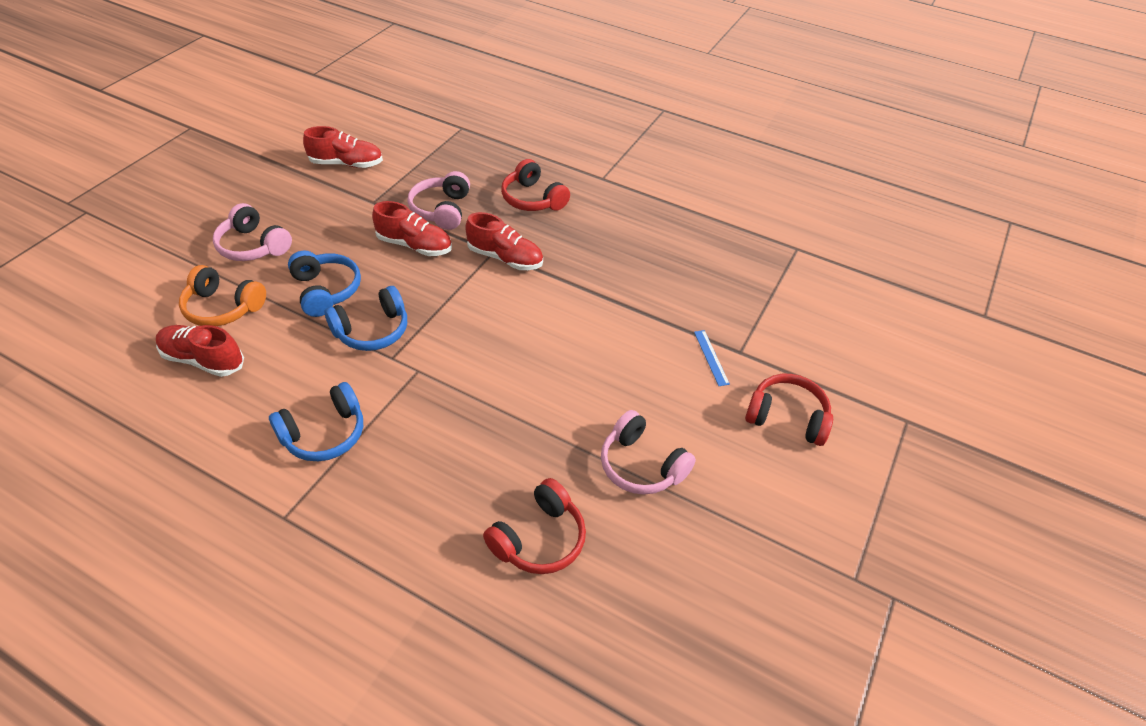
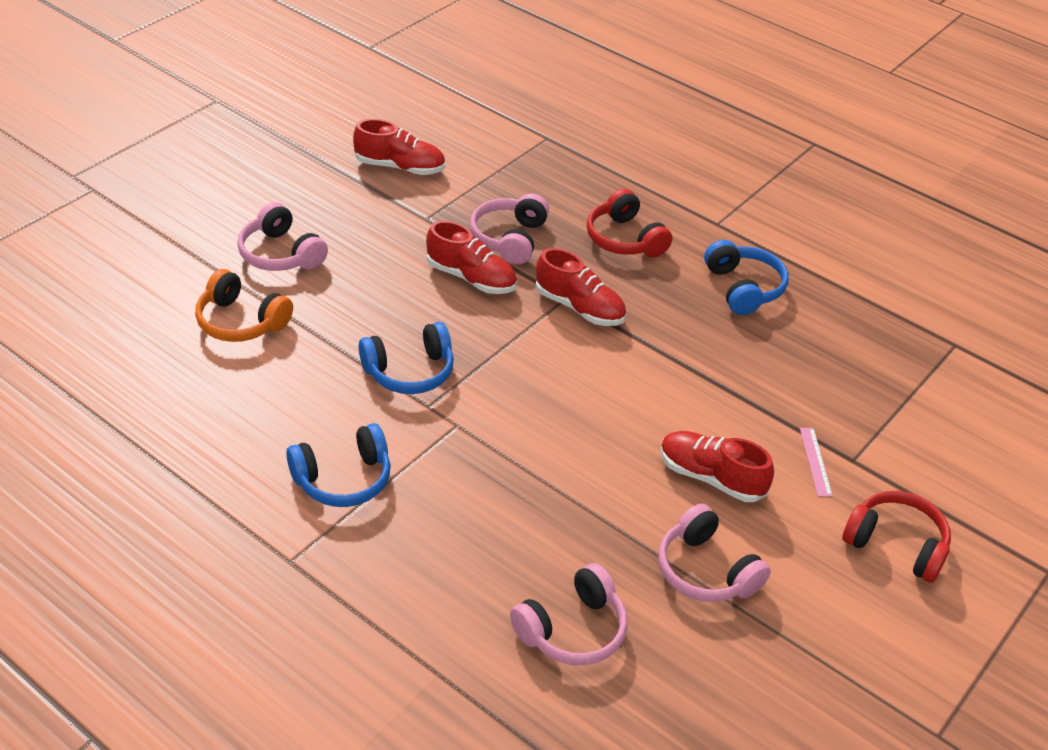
camera: 10 degrees right, 5 degrees down
(203, 360) = (215, 377): red shoe -> red shoe (711, 477)
(326, 290) = (360, 318): blue headphones -> blue headphones (743, 288)
(539, 538) = (572, 630): red headphones -> pink headphones
(711, 357) = (815, 461): blue ruler -> pink ruler

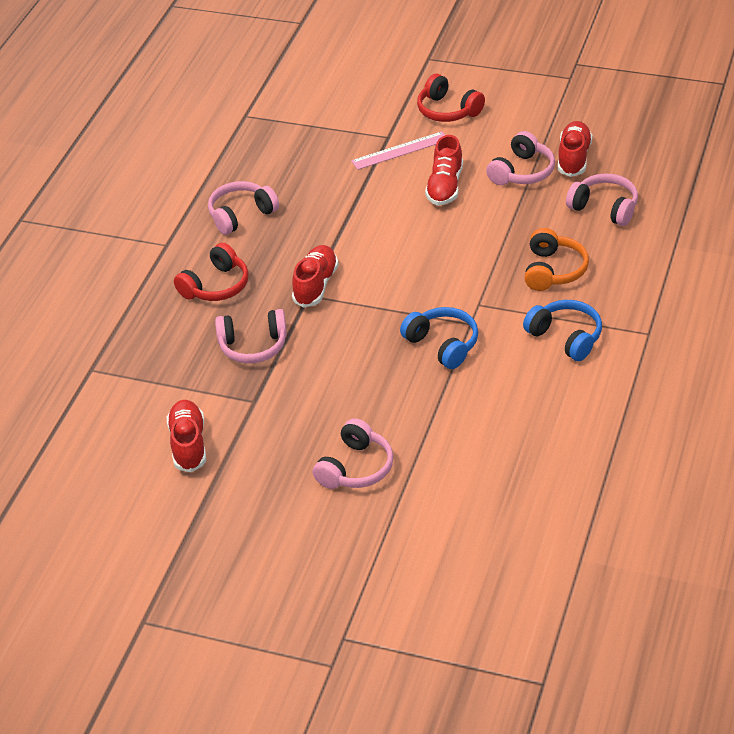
camera: 105 degrees left, 0 degrees up
(241, 321) = (451, 454): orange headphones -> orange headphones (553, 270)
(471, 278) = (316, 350): red shoe -> red shoe (574, 158)
(743, 288) = (241, 215): blue headphones -> pink headphones
(815, 461) = (400, 150): pink ruler -> pink ruler, size x1.64
(896, 545) = (448, 110): red headphones -> red headphones turned 60 degrees counterclockwise

